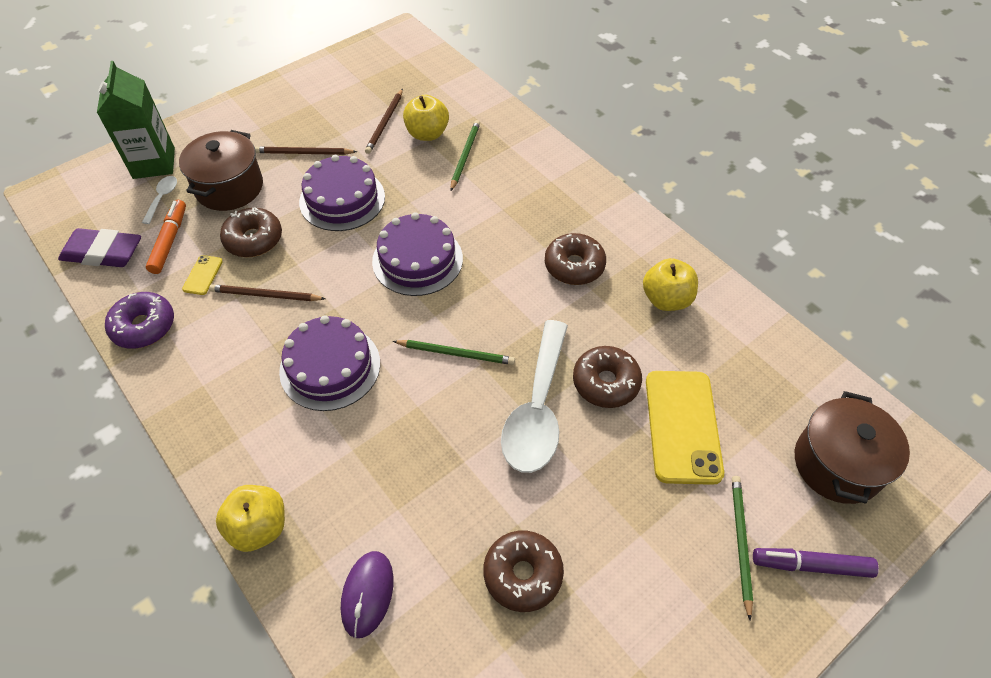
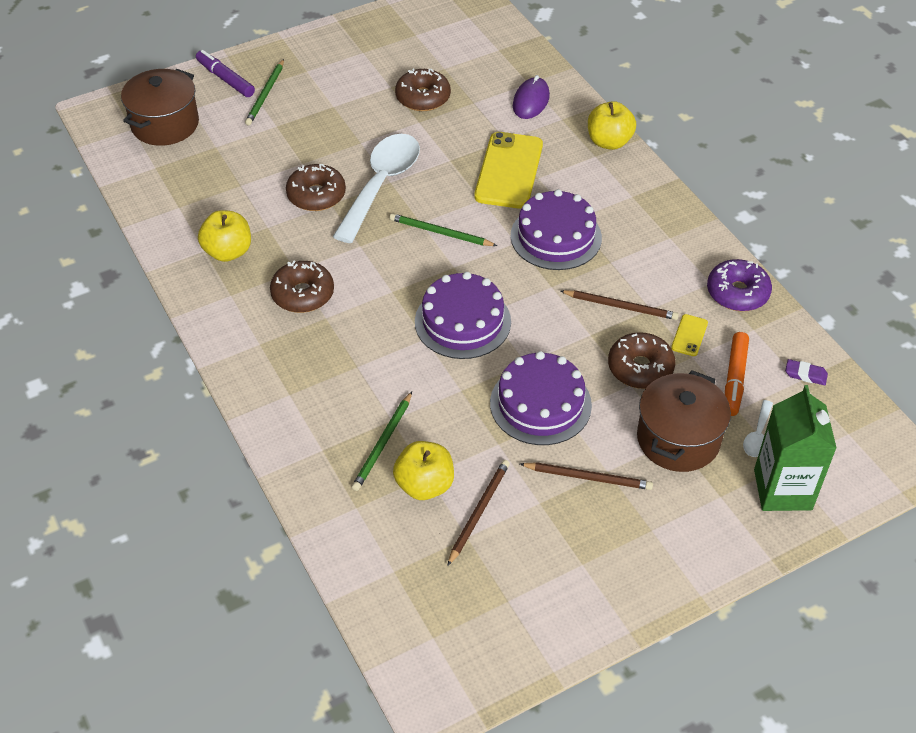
camera: 170 degrees left, 5 degrees down
(103, 253) = (805, 374): purple eraser -> purple eraser, size x0.47
(683, 426) = (268, 159): yellow phone -> yellow phone (508, 171)
(811, 565) = (225, 79): purple marker -> purple marker turned 150 degrees counterclockwise

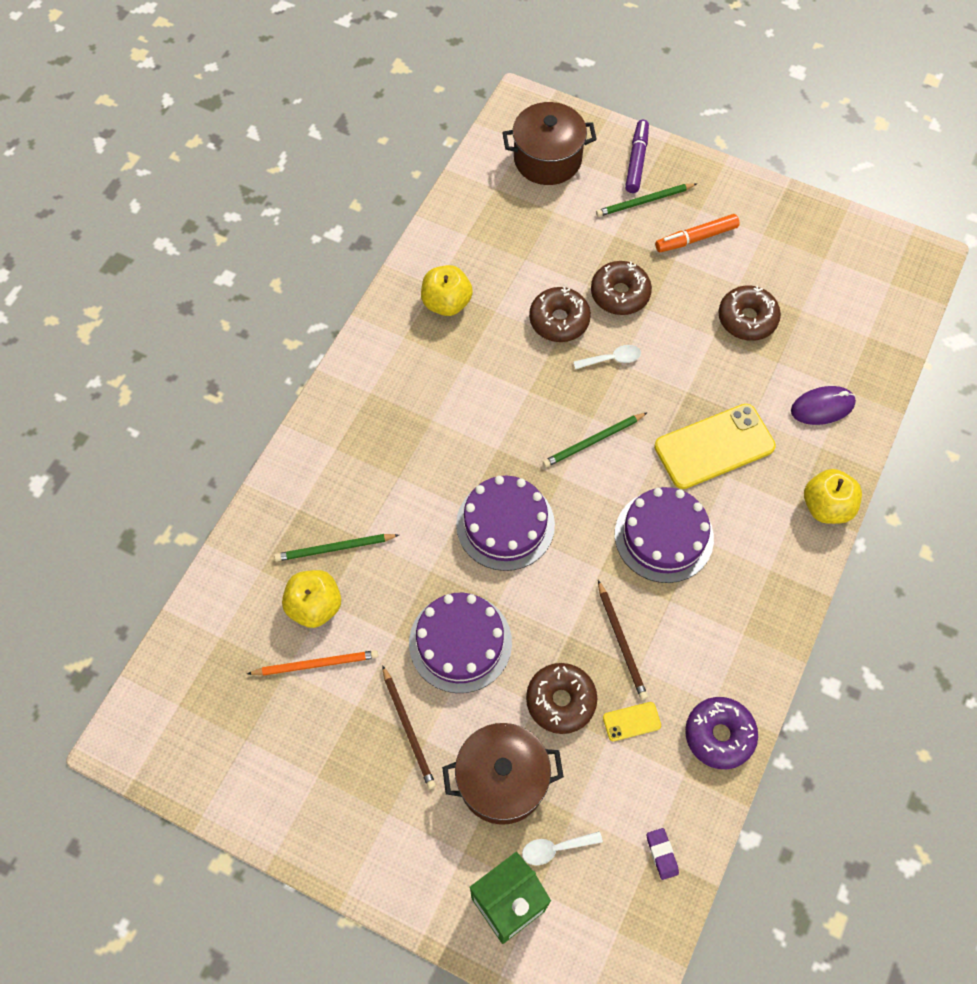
camera: 55 degrees right, 15 degrees up
(303, 294) = (443, 386): brown donut -> brown donut (620, 294)
(381, 184) = (612, 359): white spoon -> white spoon, size x0.42
(440, 232) = (593, 441): green pencil -> green pencil turned 105 degrees counterclockwise
(479, 512) = (316, 664): brown pencil -> orange pencil
(735, 379) = (608, 791): orange marker -> orange marker (696, 238)

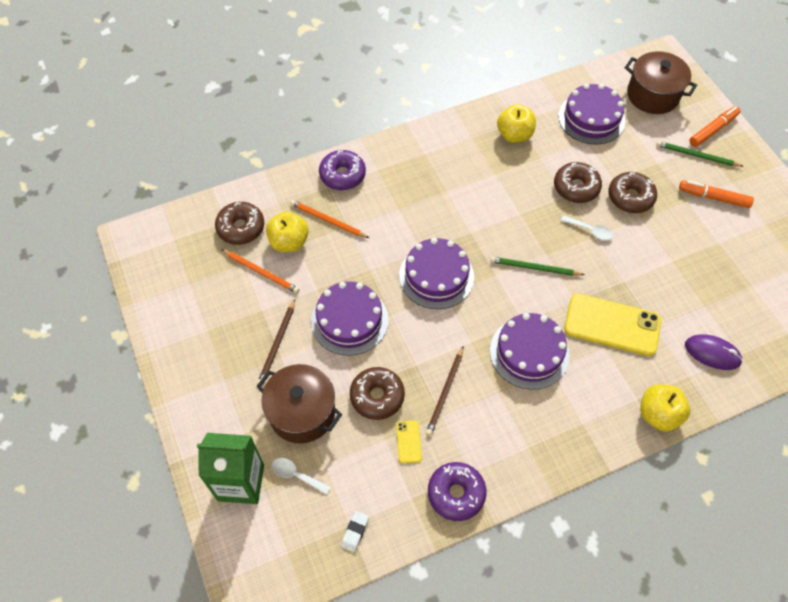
camera: 40 degrees right, 5 degrees down
(302, 483) = (342, 175): none -> purple donut
(334, 548) = (328, 220): green pencil -> orange pencil
(509, 228) = (591, 118): none -> purple cake
(631, 721) = (408, 442): yellow phone -> yellow phone turned 60 degrees clockwise
(636, 161) = (713, 130): purple marker -> orange marker
(662, 854) = (355, 532): purple eraser -> white eraser
(747, 319) = (706, 266): brown donut -> brown donut (241, 228)

